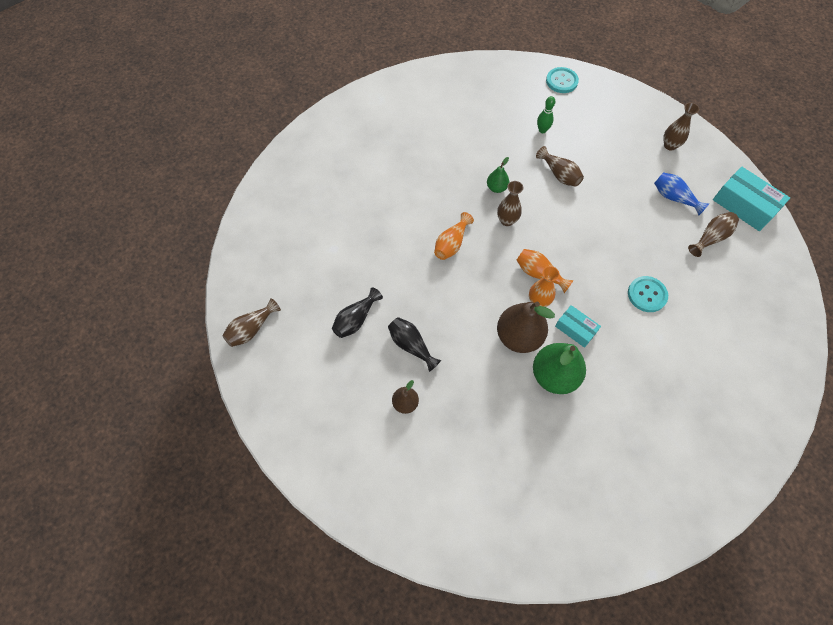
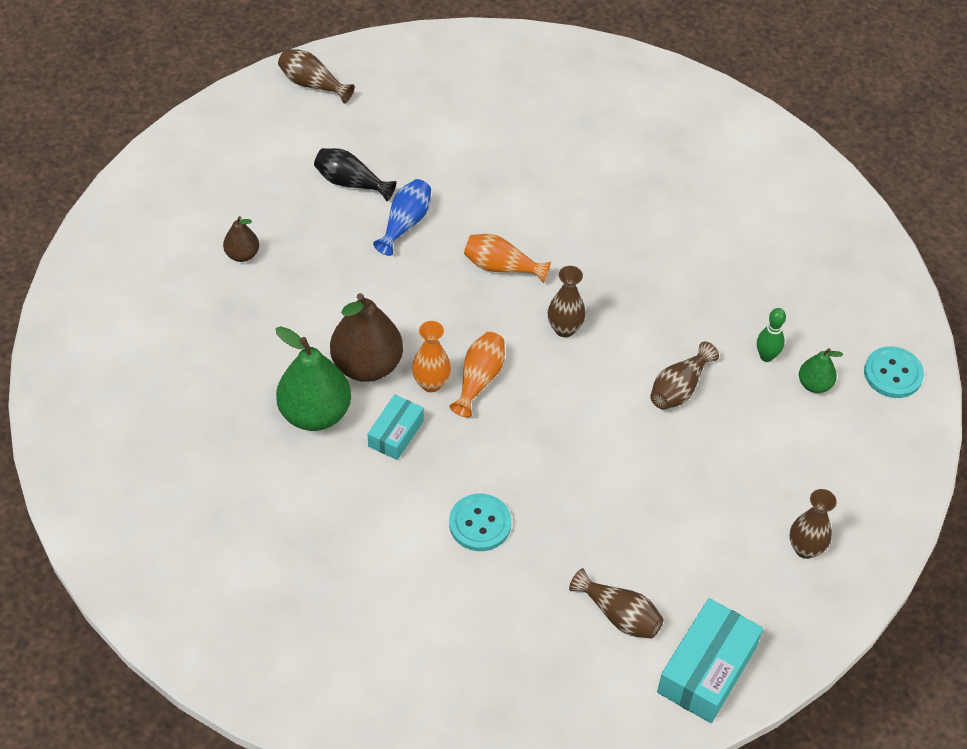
camera: 75 degrees right, 10 degrees down
(411, 345) = (326, 247): black vase -> none
(496, 188) = (623, 308): green pear -> green pear (814, 384)
(673, 198) = (687, 557): blue vase -> blue vase (405, 223)

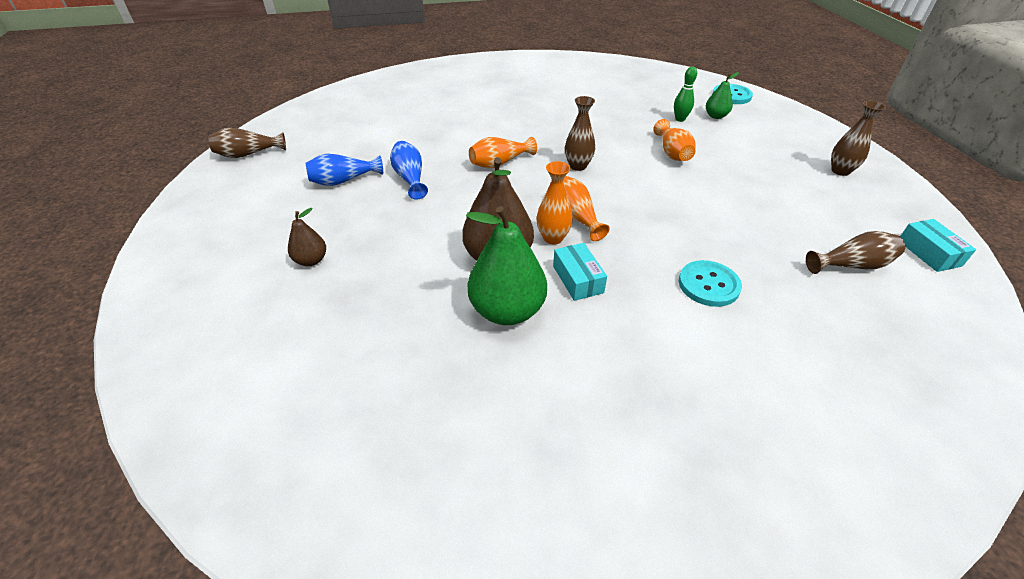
camera: 45 degrees left, 10 degrees down
(351, 183) = (343, 181): black vase -> blue vase
(679, 388) = (672, 153): brown vase -> orange vase
(707, 669) = (929, 253): turquoise box -> turquoise box, size x0.60

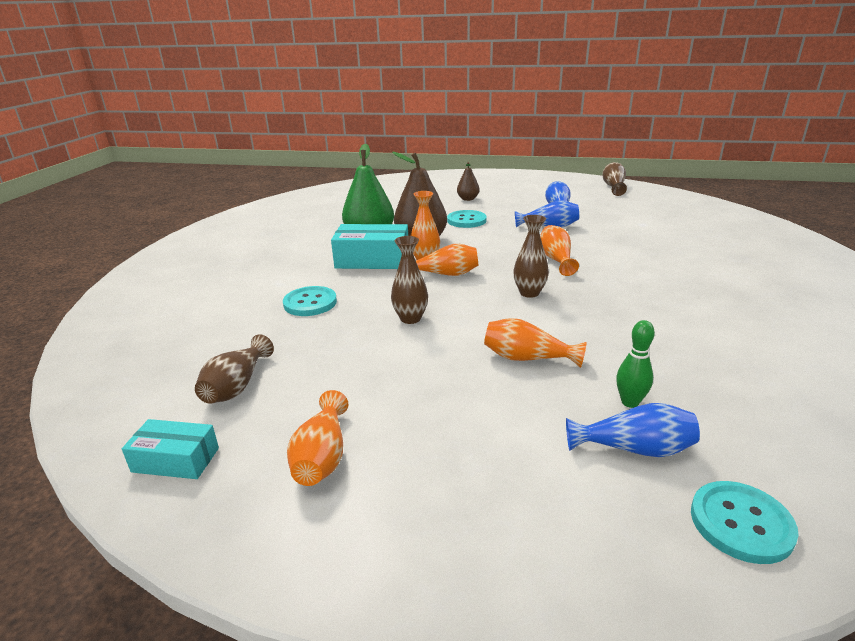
camera: 115 degrees right, 15 degrees down
(409, 239) = (466, 220): none -> turquoise button
(578, 279) = (372, 260): turquoise box -> turquoise box, size x1.68
(715, 116) = (634, 449): green pear -> blue vase
(840, 171) = (379, 503): brown vase -> brown vase (410, 318)
(844, 198) = (322, 457): none -> orange vase

